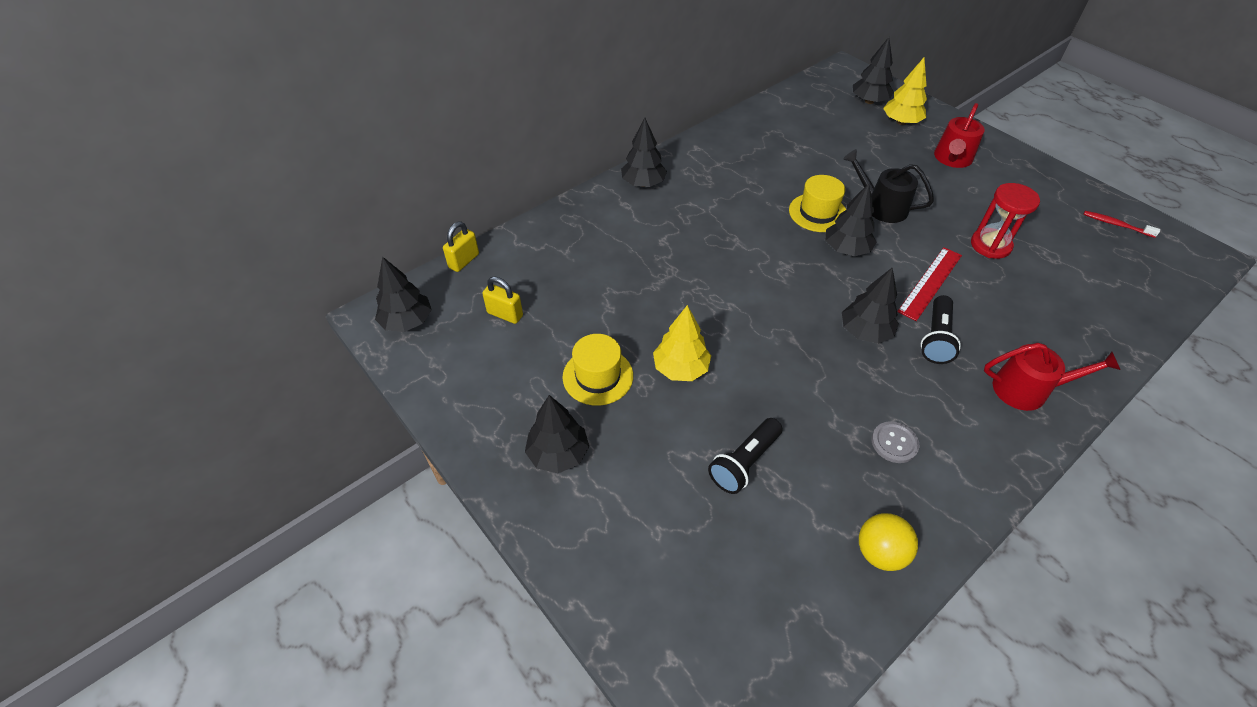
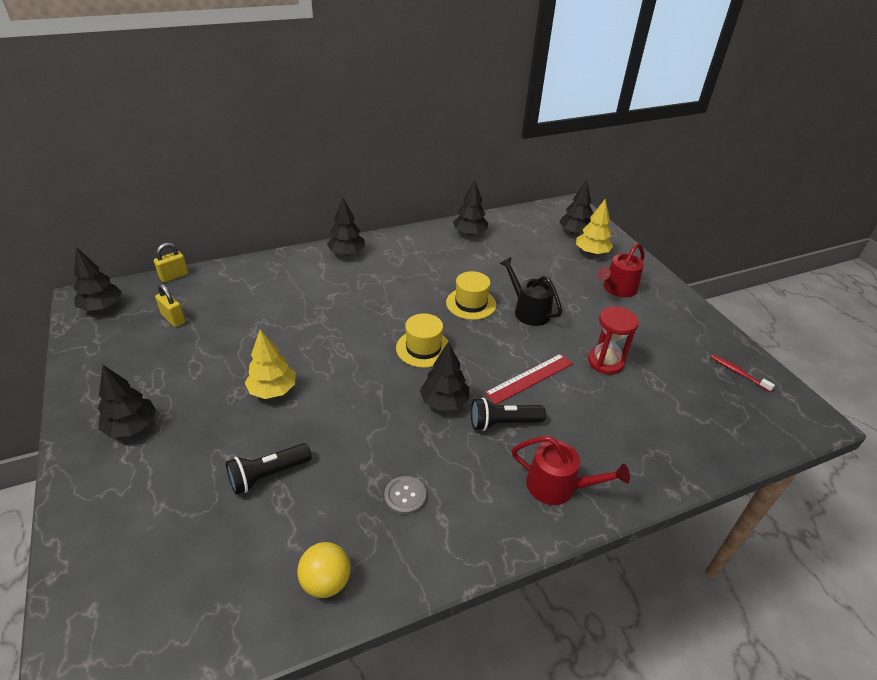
camera: 15 degrees right, 10 degrees down
(598, 376) = (205, 379): yellow hat -> yellow hat (423, 348)
(846, 249) = (475, 336): black tree -> black tree (470, 233)
(936, 338) = (503, 423): black flashlight -> black flashlight turned 45 degrees clockwise

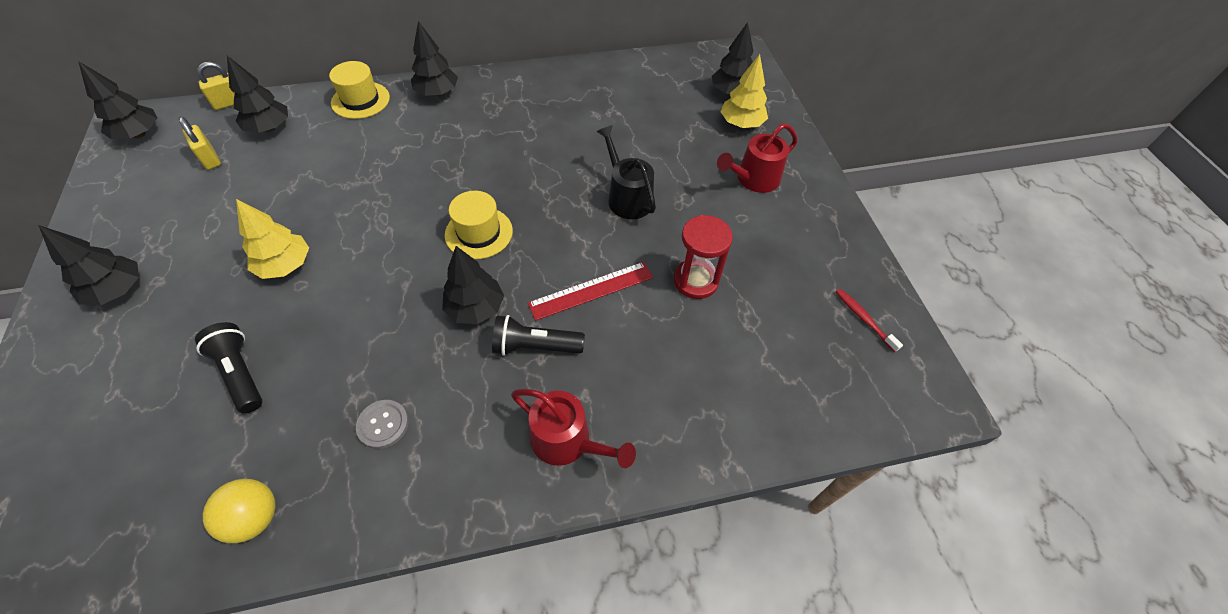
camera: 10 degrees right, 15 degrees up
(268, 475) = (240, 373): black flashlight -> black flashlight turned 75 degrees clockwise
(470, 233) = (597, 80): black tree -> black tree (269, 128)
(471, 303) = (560, 179): yellow hat -> yellow hat (360, 100)

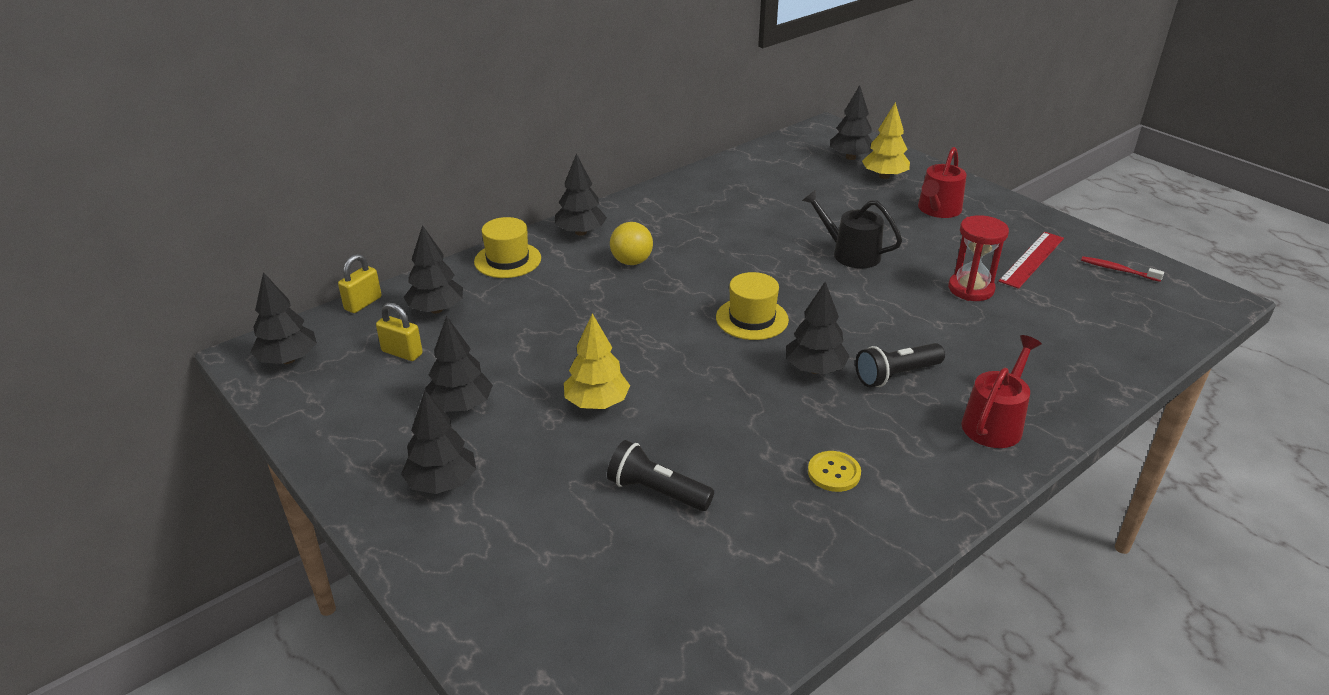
camera: 25 degrees left, 20 degrees down
(198, 225) = (461, 406): none -> black tree
(255, 517) = (802, 576): yellow ball -> yellow ball (631, 262)
(383, 424) = (834, 473): grey button -> yellow button
(567, 441) = (994, 423): red watering can -> red watering can turned 60 degrees counterclockwise
(591, 290) = (896, 323): red ruler -> red ruler (1031, 259)

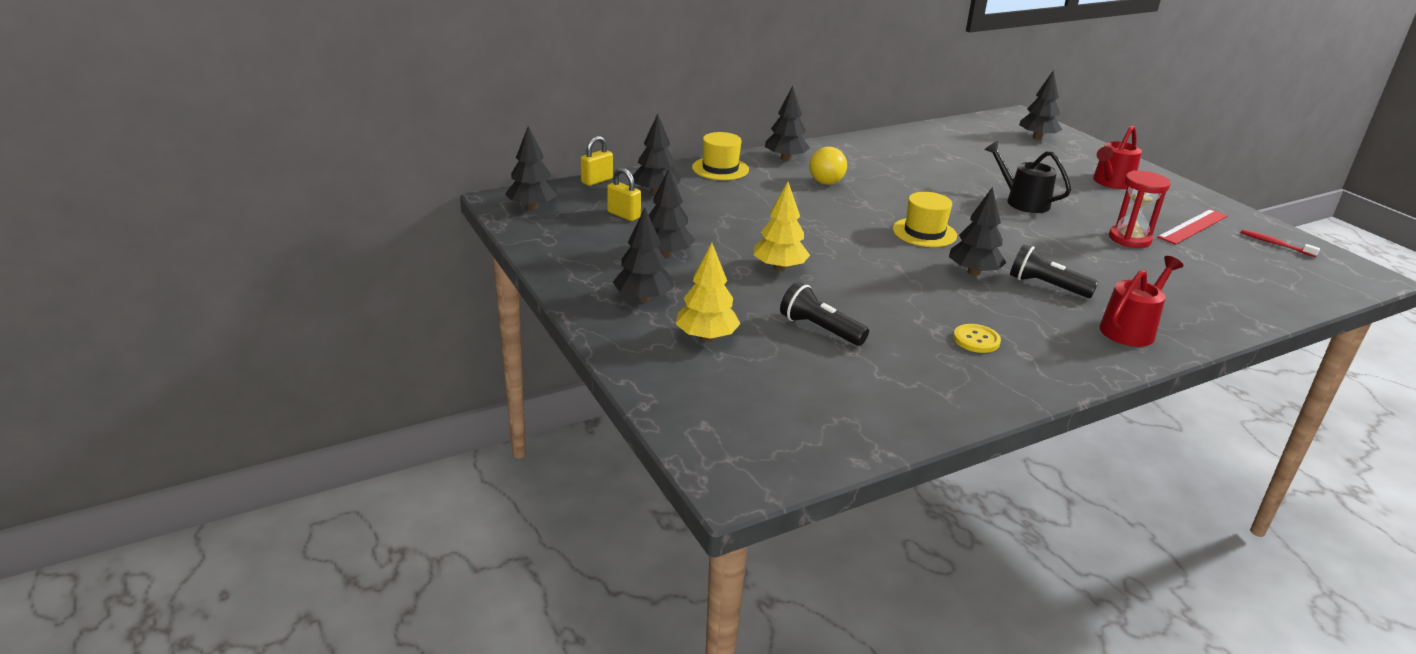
camera: 10 degrees right, 5 degrees down
(884, 176) = (1065, 154): yellow tree -> yellow tree (706, 337)
(896, 375) = (1046, 286): black flashlight -> black flashlight turned 45 degrees clockwise

